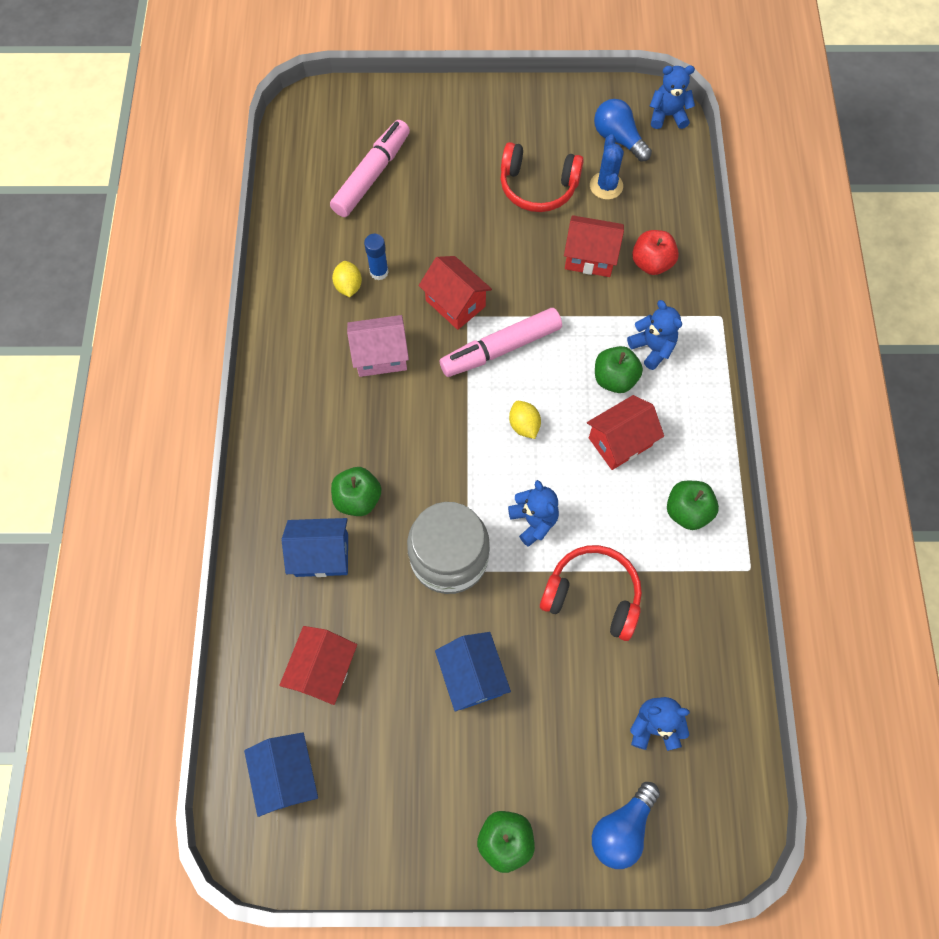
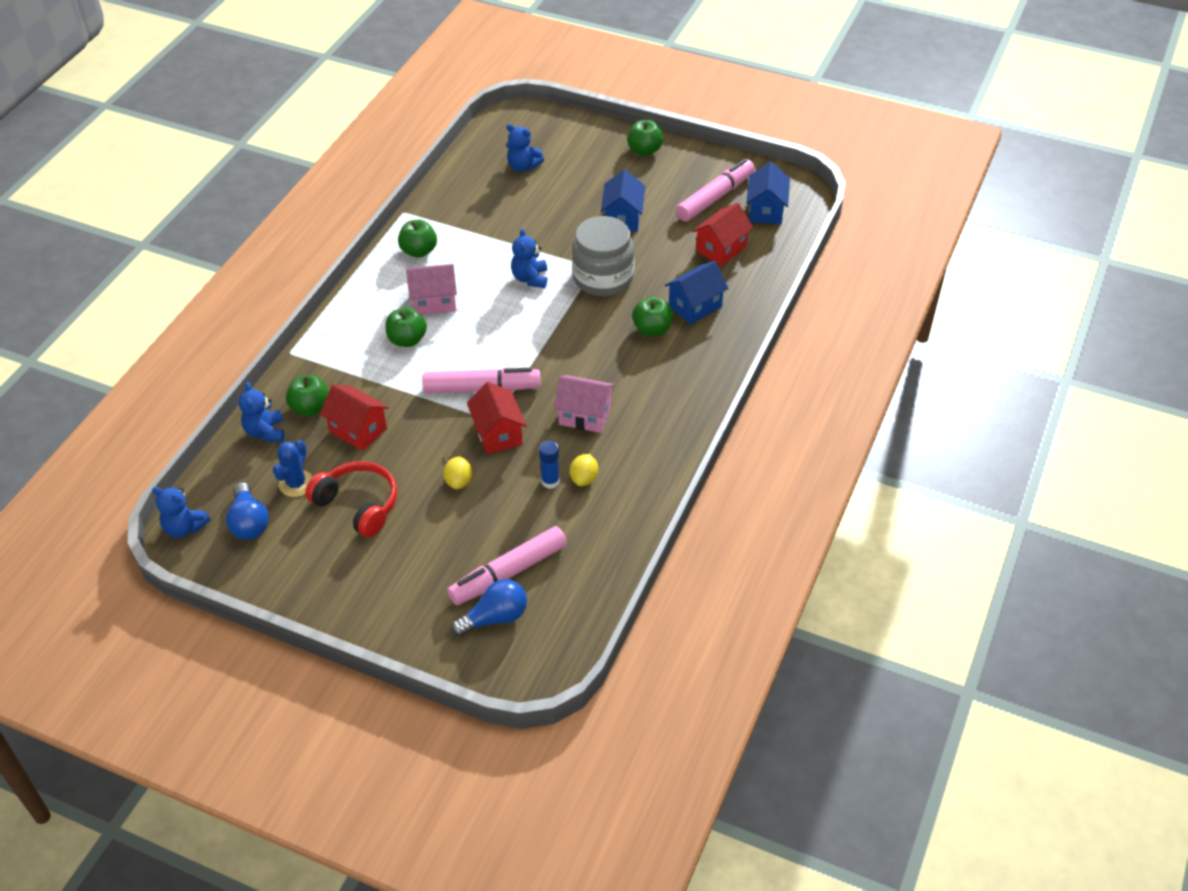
camera: 155 degrees left, 20 degrees down
(322, 555) = (695, 306): blue house -> blue house turned 60 degrees counterclockwise
(366, 773) = (715, 197): none -> pink marker
(524, 425) = (498, 333): yellow lemon -> yellow lemon (459, 481)
(592, 595) = (517, 230): red headphones -> none
(620, 441) = (434, 302): red house -> pink house
(622, 828) = (573, 136): blue light bulb -> blue light bulb (495, 618)
(651, 263) = (310, 408): red apple -> green apple
(652, 348) = (361, 350): blue teddy bear -> blue teddy bear (265, 432)

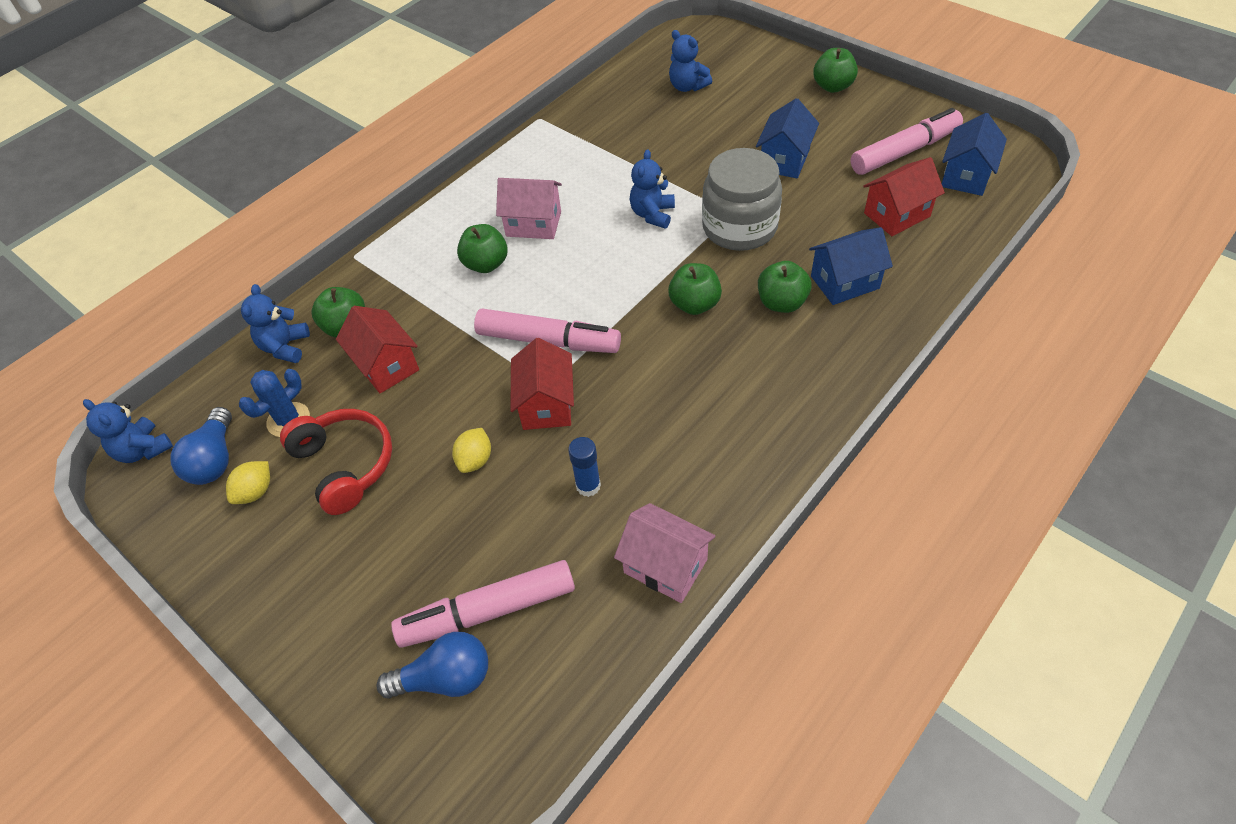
camera: 20 degrees right, 5 degrees up
(419, 251) = (539, 163): green apple -> green apple (694, 304)
(584, 479) = (633, 492): yellow lemon -> yellow lemon (255, 492)
(585, 415) = (661, 402): pink house -> pink house (665, 566)

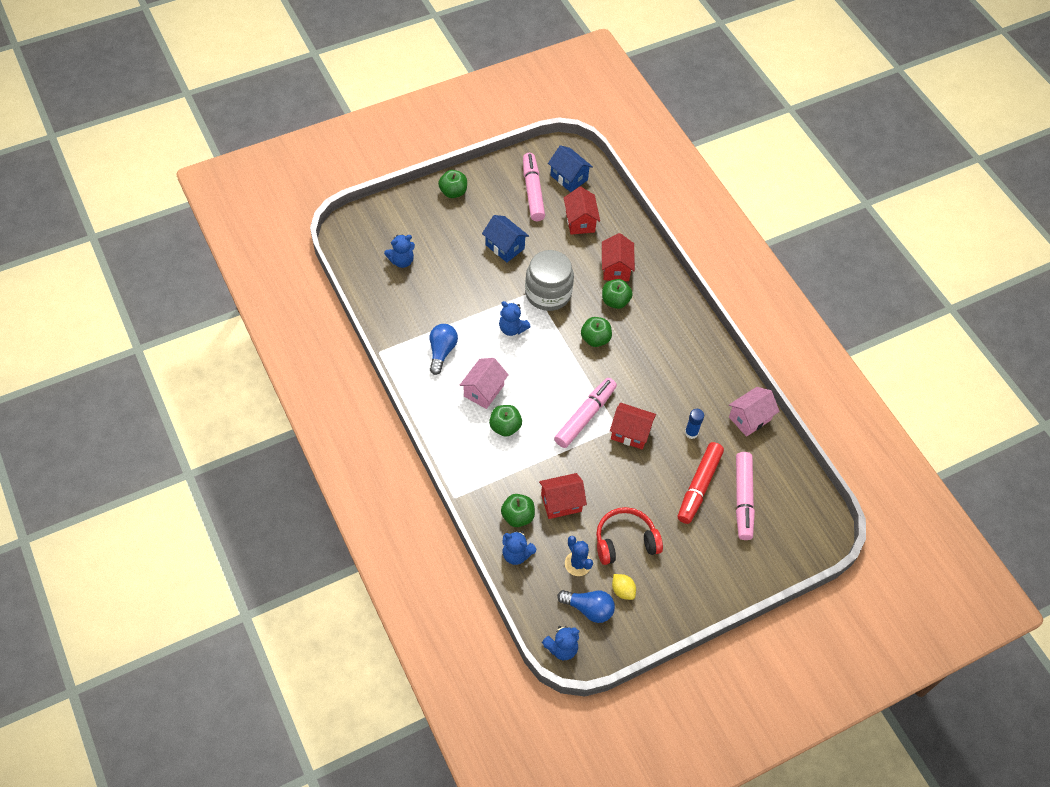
camera: 75 degrees left, 5 degrees up
(446, 678) = (770, 527): blue light bulb -> blue light bulb (442, 351)
(475, 460) = (651, 478): yellow lemon -> none
(486, 532) = (699, 486): none -> red marker
(845, 282) = (616, 268): blue house -> red house

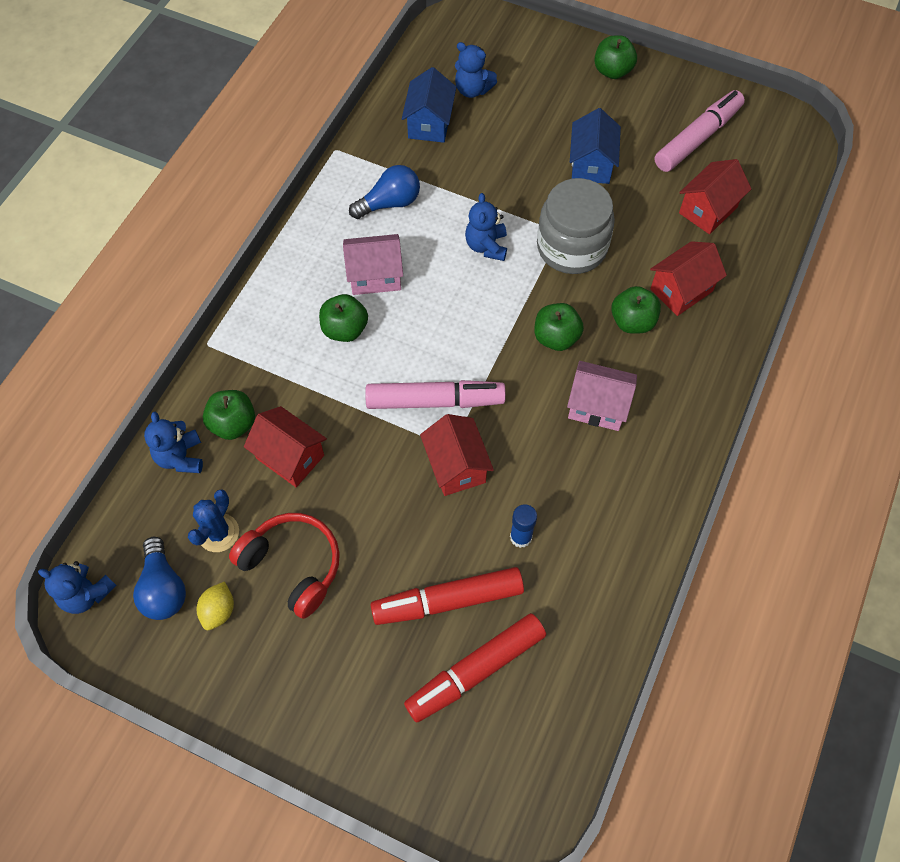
camera: 55 degrees right, 5 degrees up
(569, 177) = (757, 158): blue house -> blue house (429, 123)
(743, 499) = (475, 670): pink marker -> red marker
(749, 418) = (609, 595): pink house -> pink house (597, 406)

